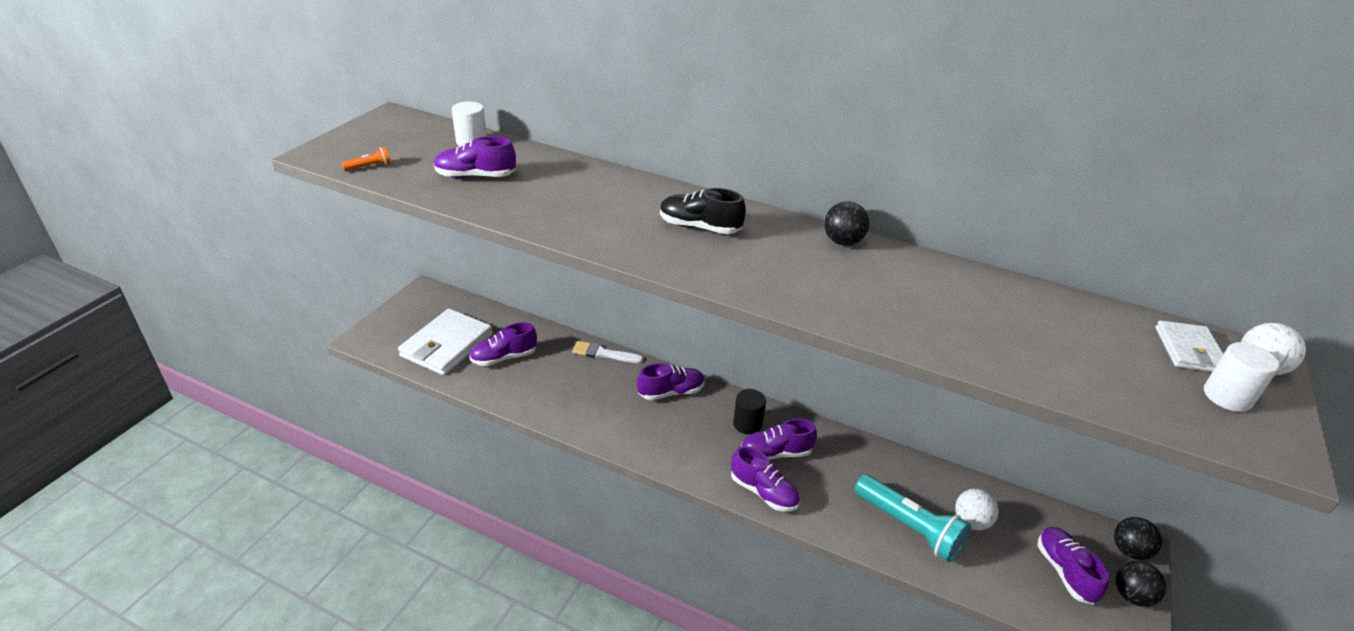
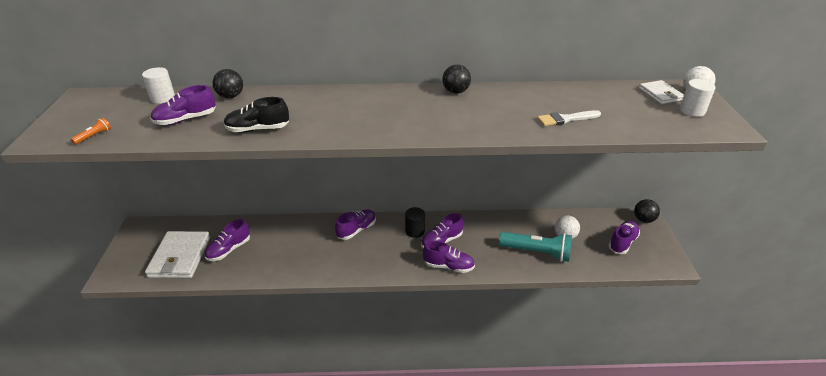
camera: 25 degrees left, 0 degrees up
(603, 353) = (297, 222): white brush -> white brush (565, 119)
(699, 227) = (366, 108): black shoe -> black shoe (258, 129)
(1064, 572) = (622, 243): purple shoe -> purple shoe turned 75 degrees clockwise
(1131, 595) = (657, 241): black ball -> black ball (231, 96)

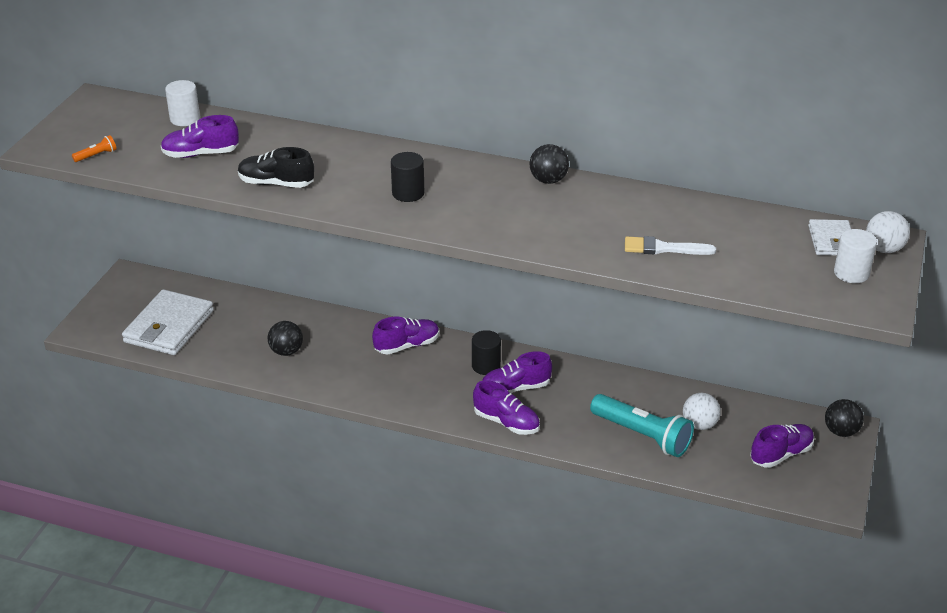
camera: 20 degrees right, 0 degrees up
(229, 250) = (231, 332): purple shoe -> none
(231, 96) = (264, 132): black ball -> black ball (286, 351)
(364, 117) = (408, 193): none -> black cylinder

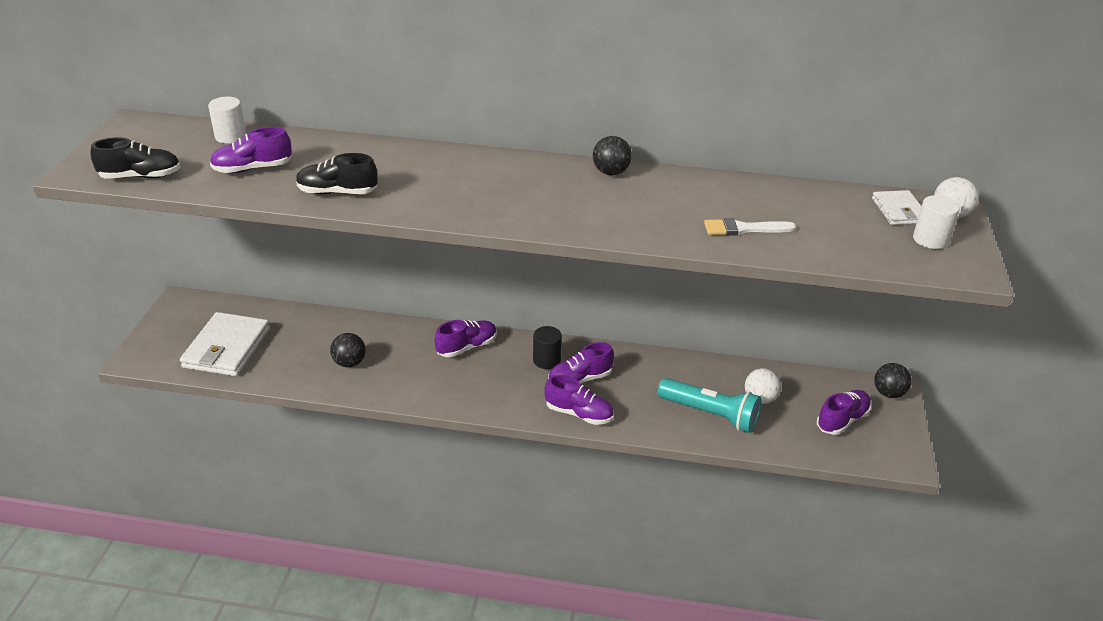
camera: 10 degrees left, 0 degrees up
(96, 155) = (141, 176): orange flashlight -> black shoe
(408, 193) = (475, 193): black cylinder -> none

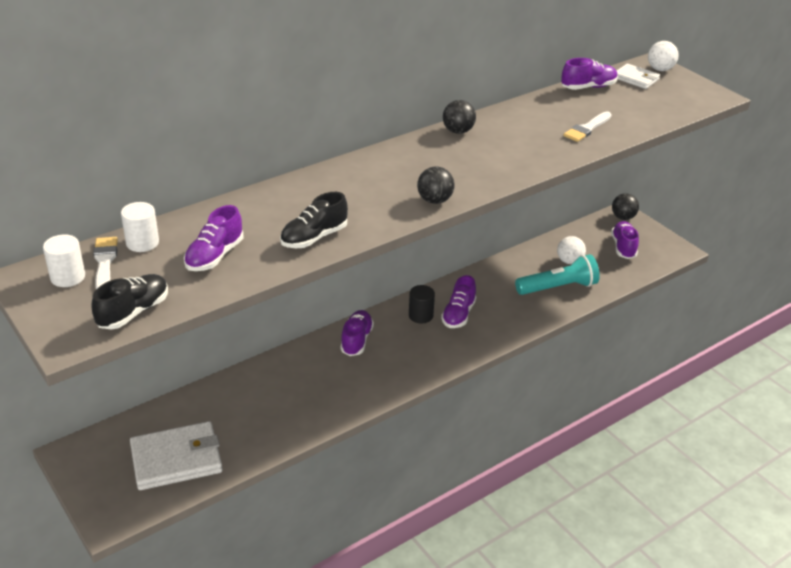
camera: 45 degrees left, 0 degrees up
(188, 137) = (105, 262): none -> white brush
(227, 348) = (176, 459): white wallet -> white wallet turned 75 degrees counterclockwise
(349, 363) = (292, 405): black ball -> black ball (434, 200)
(579, 413) = (490, 336): purple shoe -> purple shoe (588, 87)
(930, 239) = (674, 88): white cylinder -> white cylinder (68, 277)

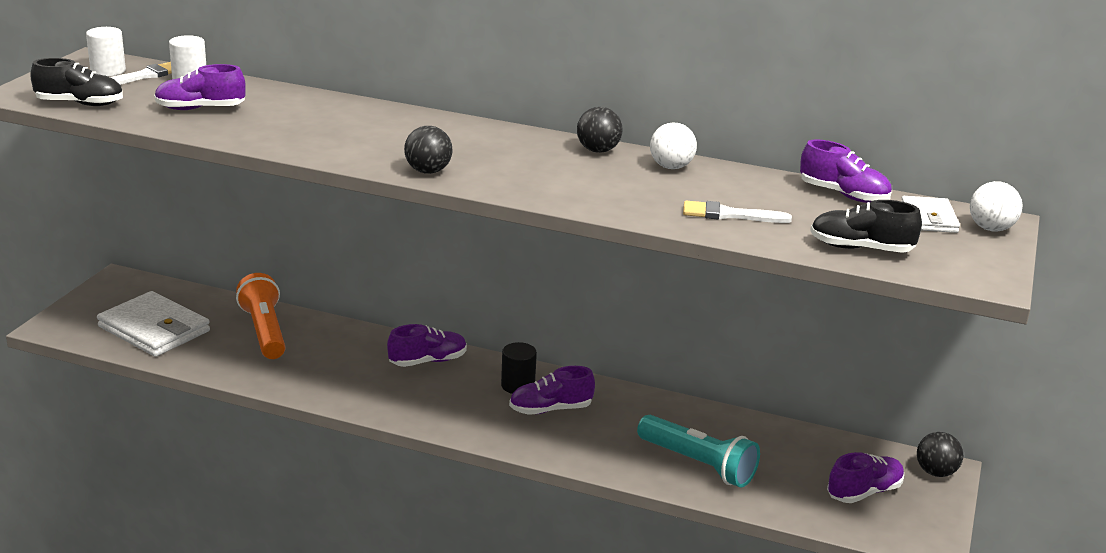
camera: 55 degrees right, 10 degrees down
(241, 401) = (264, 331): none -> orange flashlight
(314, 238) = (281, 137): black shoe -> black shoe (861, 248)
(569, 261) = (767, 457): white ball -> white ball (671, 167)

